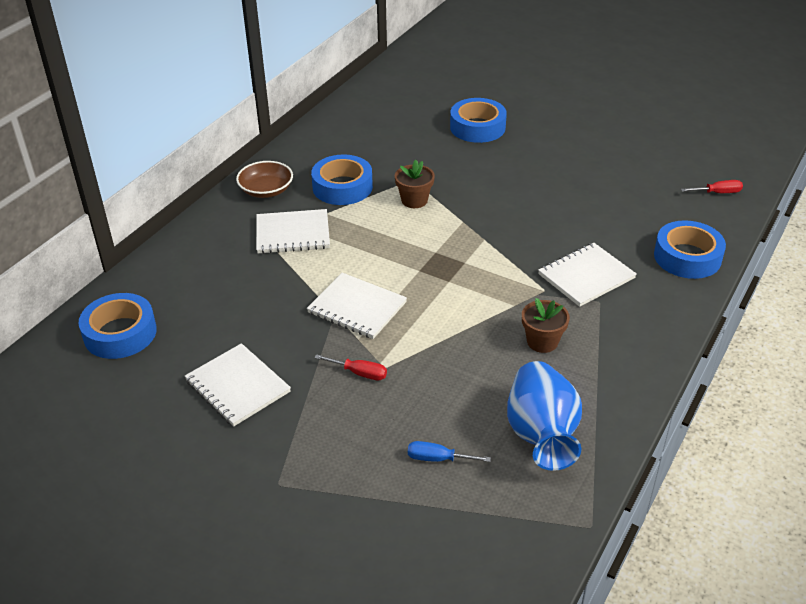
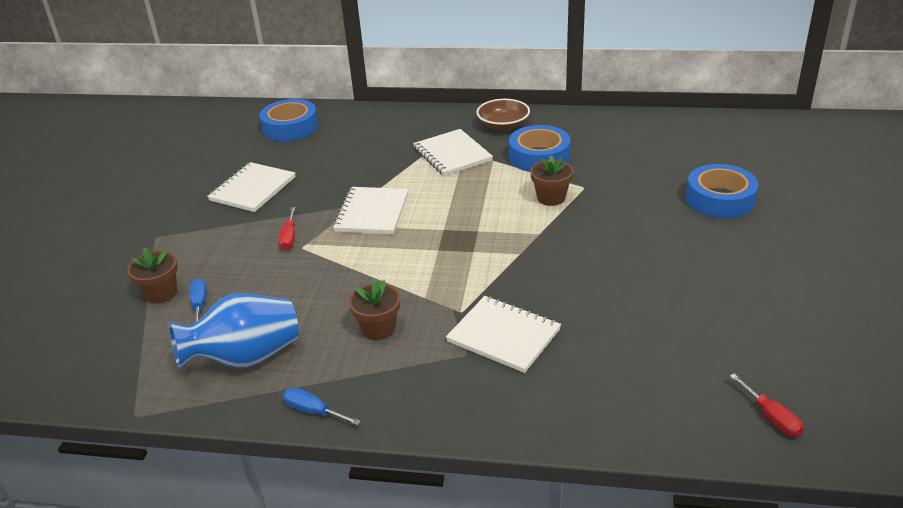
camera: 70 degrees right, 5 degrees down
(397, 489) = (161, 293): none -> brown flower pot
(632, 401) = (314, 411): none -> blue screwdriver
(687, 257) = (598, 411): blue tape -> none

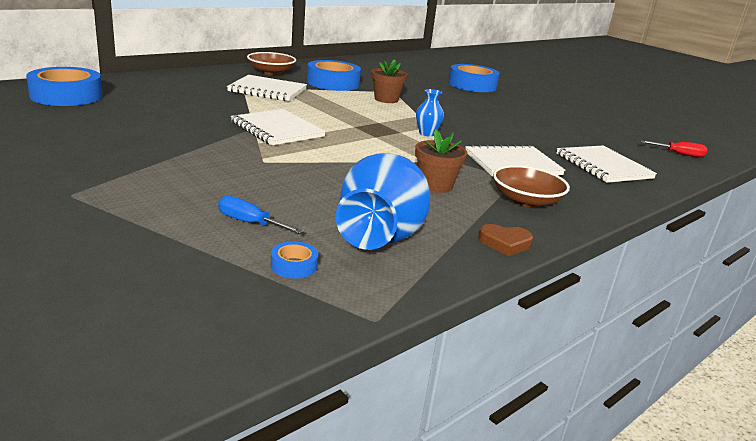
camera: 55 degrees left, 10 degrees down
(161, 293) = (183, 229): brown flower pot -> none
(165, 352) = (294, 265): none -> blue tape
(252, 189) = (118, 138): white notebook -> white notebook (603, 166)
(289, 237) = (236, 158): red screwdriver -> none
(314, 411) = (504, 243): blue screwdriver -> brown heart
(422, 382) = (526, 200): none -> brown bowl
(497, 262) = (427, 133): none -> blue vase

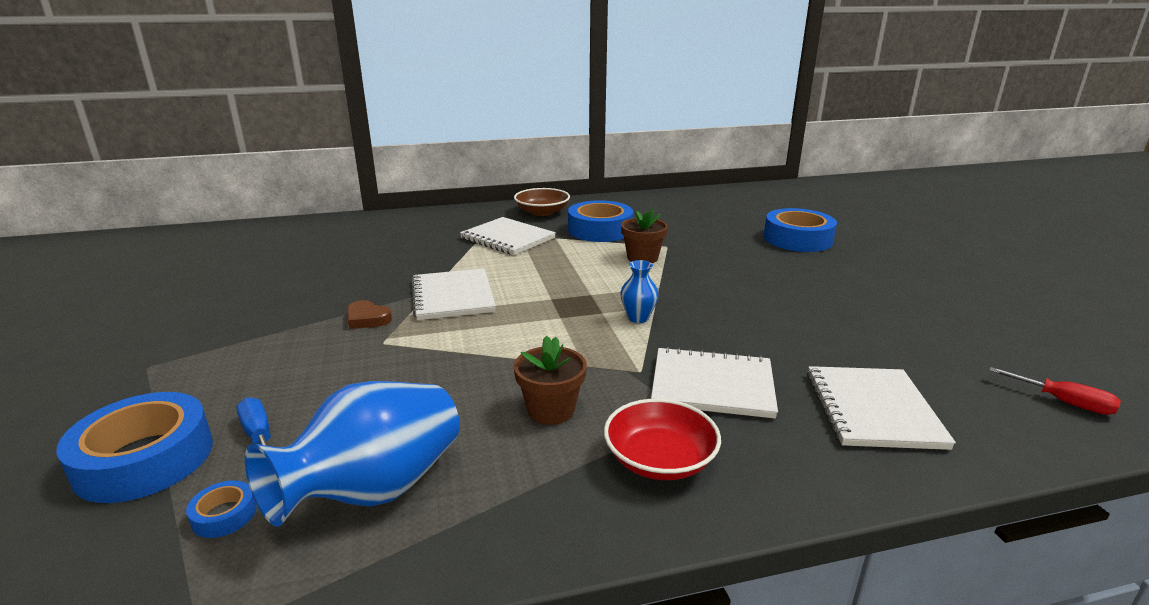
camera: 30 degrees right, 0 degrees up
(66, 96) = (298, 238): blue tape -> blue tape (144, 459)
(504, 243) = (534, 539): brown heart -> brown heart (367, 319)
(526, 200) = (660, 459): brown bowl -> red bowl

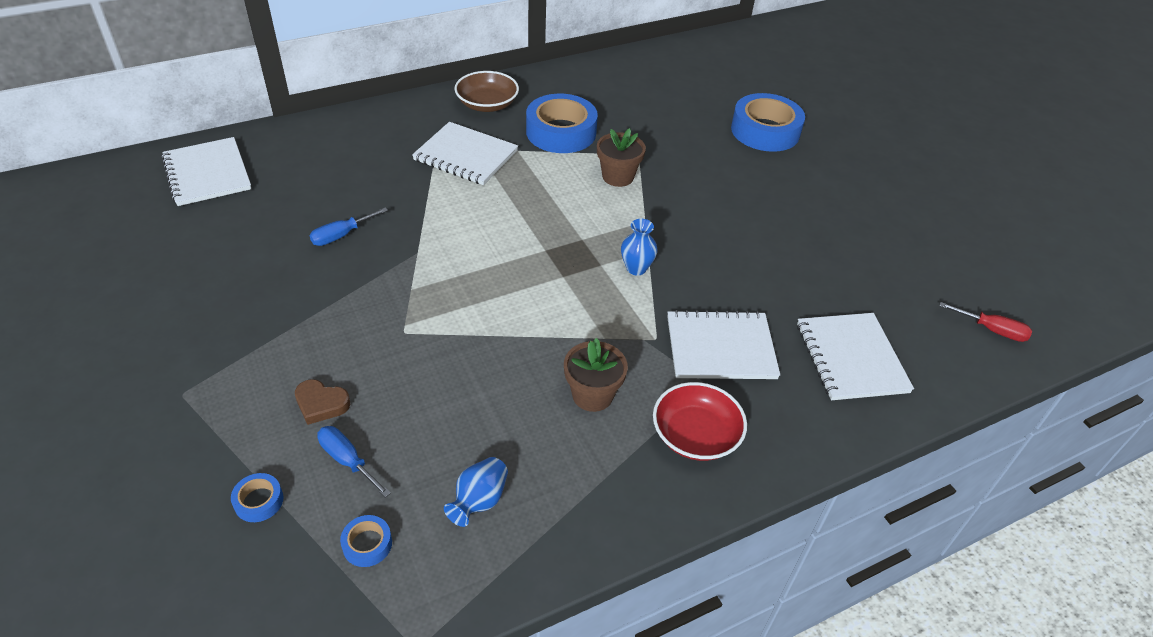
camera: 15 degrees left, 20 degrees up
(144, 459) = (259, 501): blue tape -> blue tape, size x0.43
(367, 319) = (371, 300): brown heart -> brown heart (321, 404)
(369, 277) = (341, 235): none -> blue screwdriver
(374, 490) = (479, 501): blue vase -> blue vase, size x0.47
(452, 296) = (444, 257): white notebook -> white notebook (207, 174)

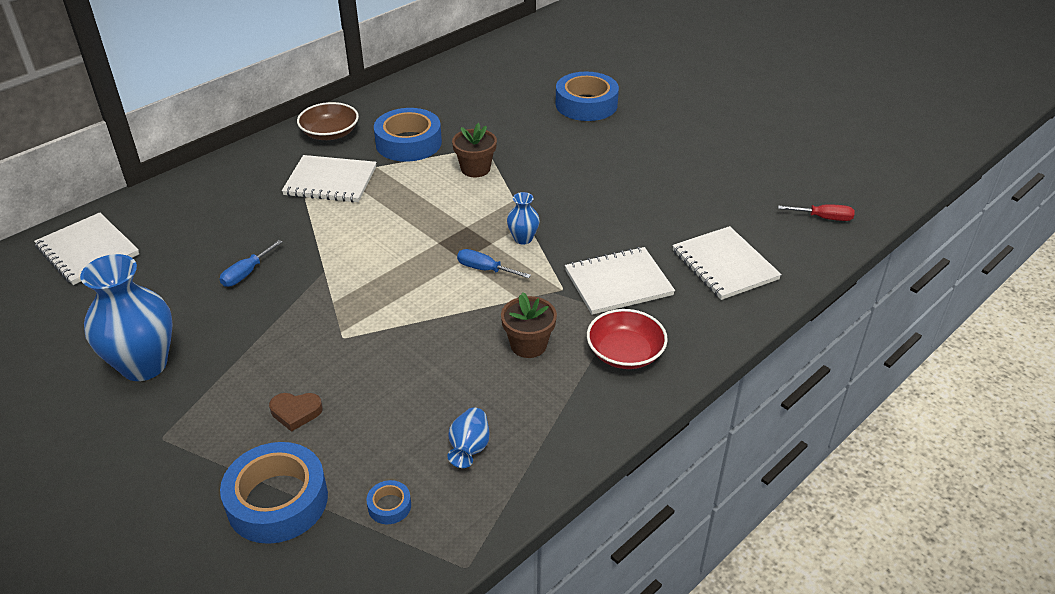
camera: 15 degrees left, 5 degrees down
(202, 309) = (144, 365): none -> blue vase
(259, 501) = (277, 501): blue tape -> blue tape, size x2.31
(347, 460) = (341, 449): blue screwdriver -> blue screwdriver (485, 269)

